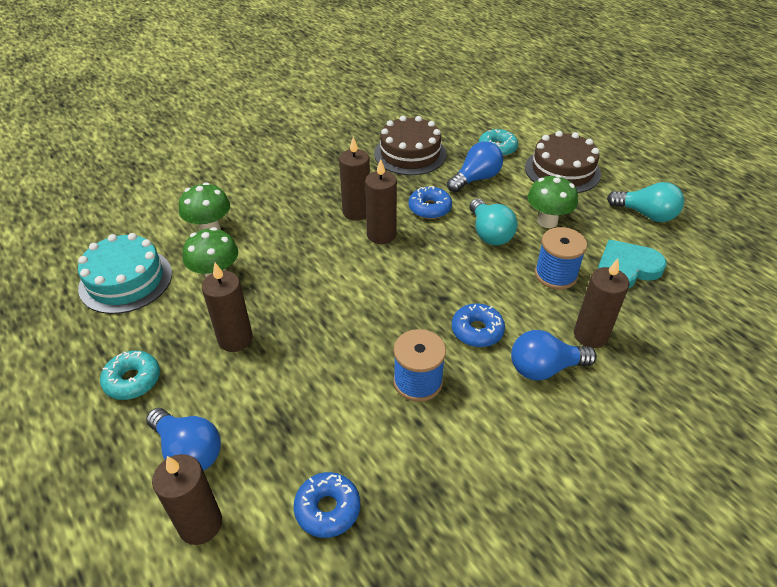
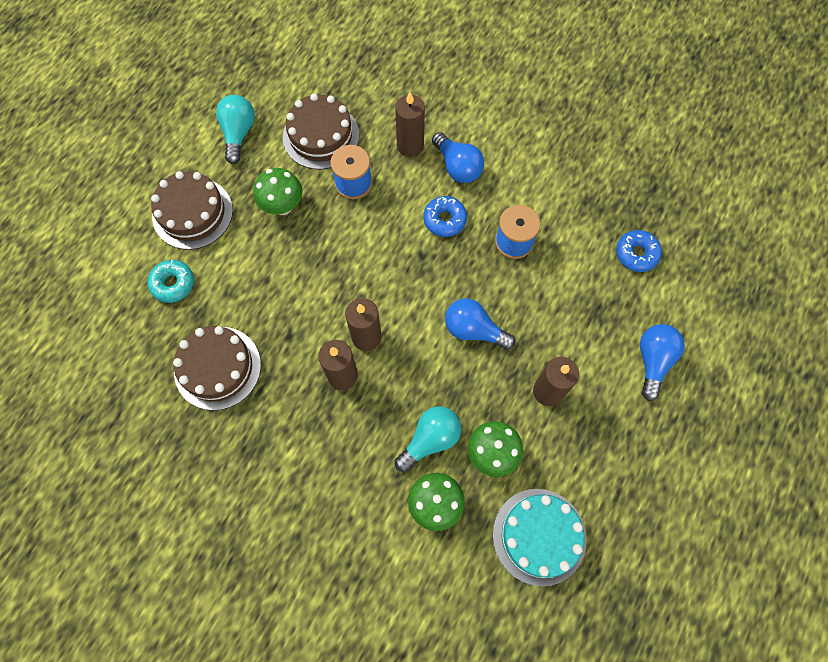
camera: 115 degrees left, 25 degrees up
(132, 380) = (627, 444): turquoise donut -> none
(200, 524) = (690, 320): brown candle -> none
(429, 208) = (307, 310): blue donut -> none
(476, 179) = (239, 286): blue light bulb -> blue light bulb (474, 330)
(489, 233) = (322, 247): turquoise light bulb -> turquoise light bulb (430, 439)
(626, 268) = (321, 136): turquoise heart -> brown cake

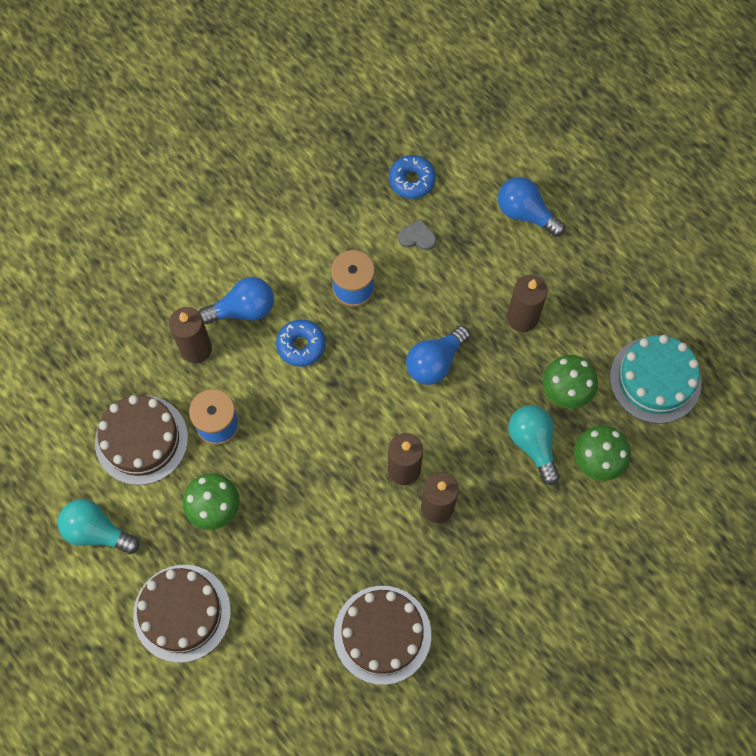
camera: 70 degrees left, 0 degrees up
(173, 284) = (263, 658): turquoise donut -> none
(584, 276) = (417, 237): none -> grey heart

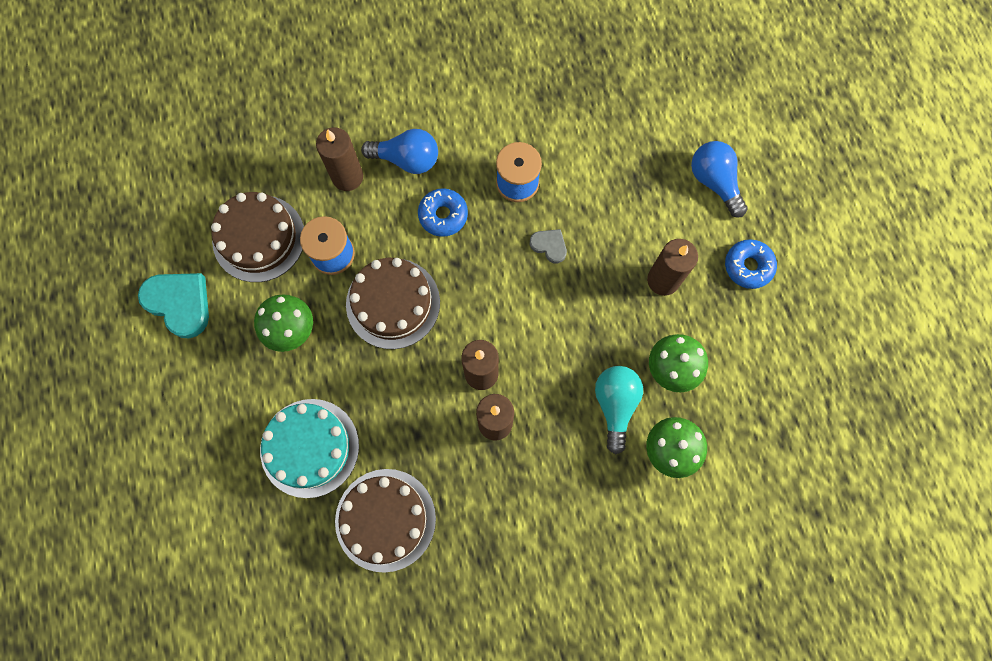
camera: 25 degrees right, 5 degrees up
(97, 531) = (179, 303): turquoise light bulb -> turquoise heart
(182, 613) = (216, 413): brown cake -> brown cake (393, 303)
(412, 180) = (620, 106): blue donut -> blue donut (748, 266)
(417, 237) = (600, 161): grey heart -> grey heart (549, 246)
(435, 362) = (559, 285): blue light bulb -> none
(655, 379) = (765, 397): turquoise cake -> turquoise cake (309, 447)

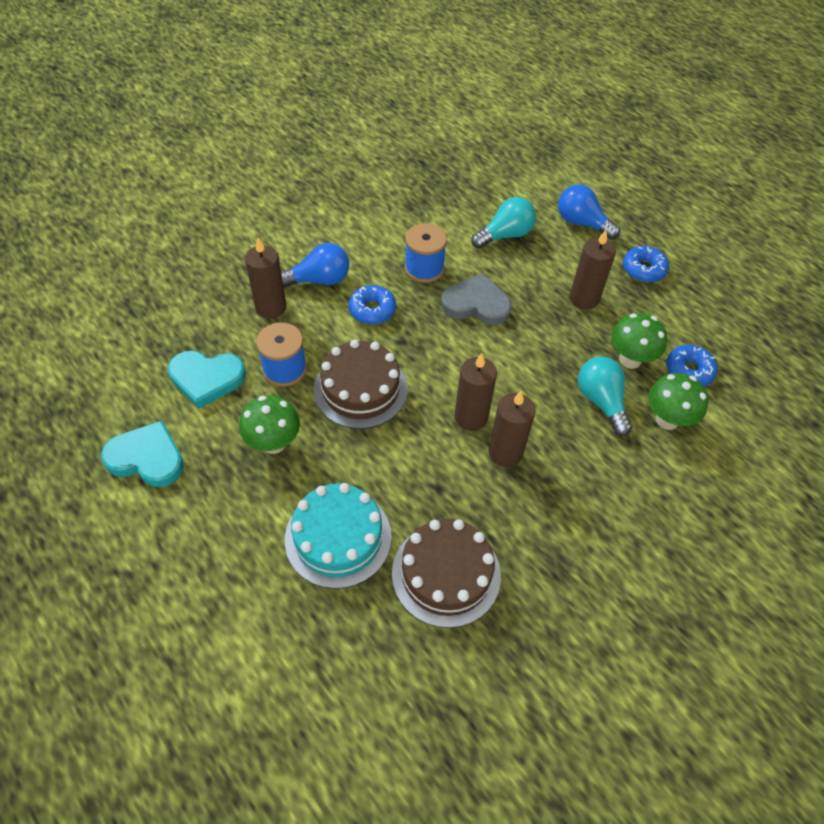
camera: 25 degrees left, 20 degrees down
(259, 238) = (206, 379): brown cake -> turquoise heart
(549, 246) = (476, 304): grey heart -> grey heart, size x1.87
(622, 169) = (505, 235): none -> turquoise light bulb
(723, 405) = (689, 371): none -> blue donut

